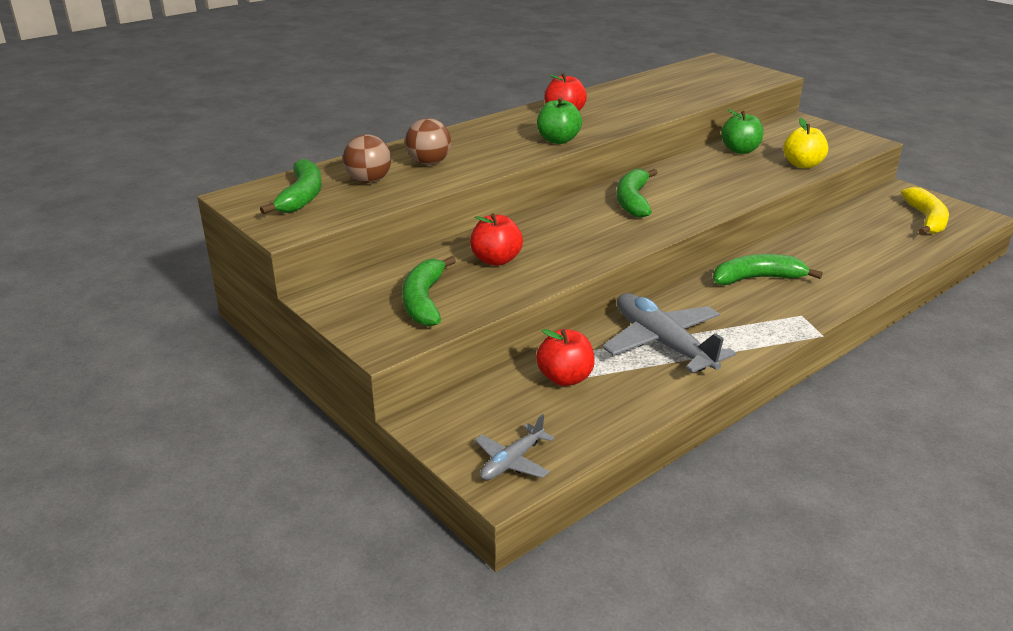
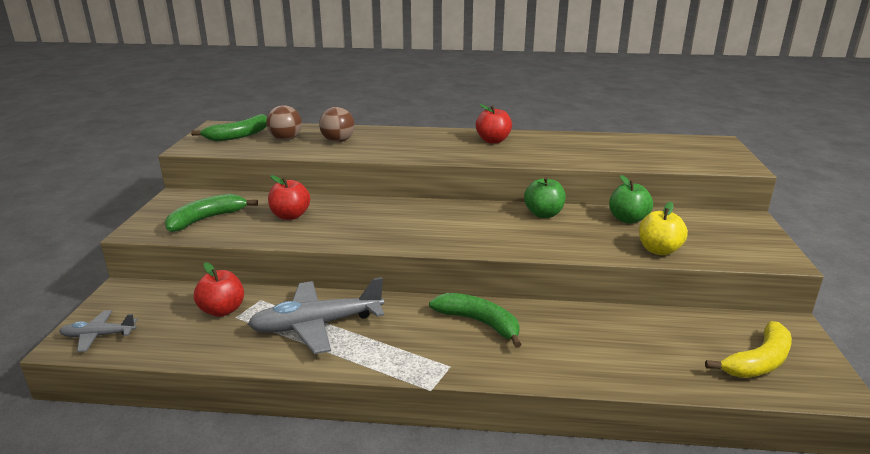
camera: 45 degrees right, 5 degrees down
(558, 140) = (443, 154): green apple -> green apple (543, 214)
(633, 201) = (455, 219): green banana -> none
(662, 343) = (316, 325): grey plane -> grey plane turned 120 degrees counterclockwise

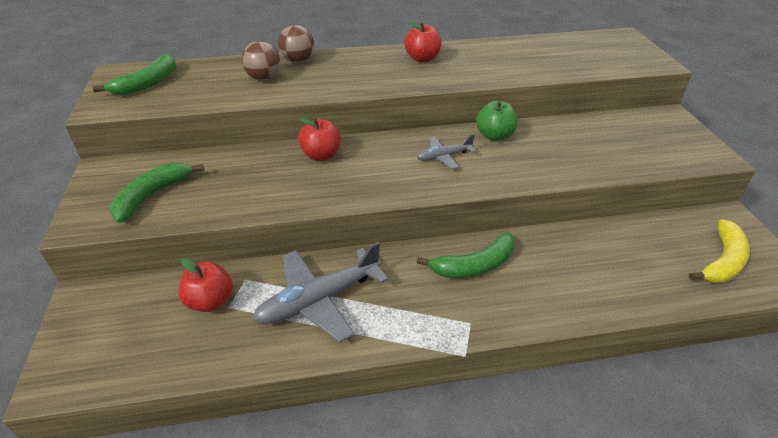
camera: 15 degrees left, 15 degrees up
(98, 336) = (83, 364): grey plane -> grey plane (443, 157)
(286, 139) = (205, 82): brown ball -> brown ball (298, 61)
(290, 216) = (244, 177): red apple -> red apple (321, 155)
(479, 323) = (474, 265): green banana -> green banana turned 135 degrees clockwise
(628, 219) = (571, 131): green apple -> none
(659, 250) = (614, 163): yellow apple -> none

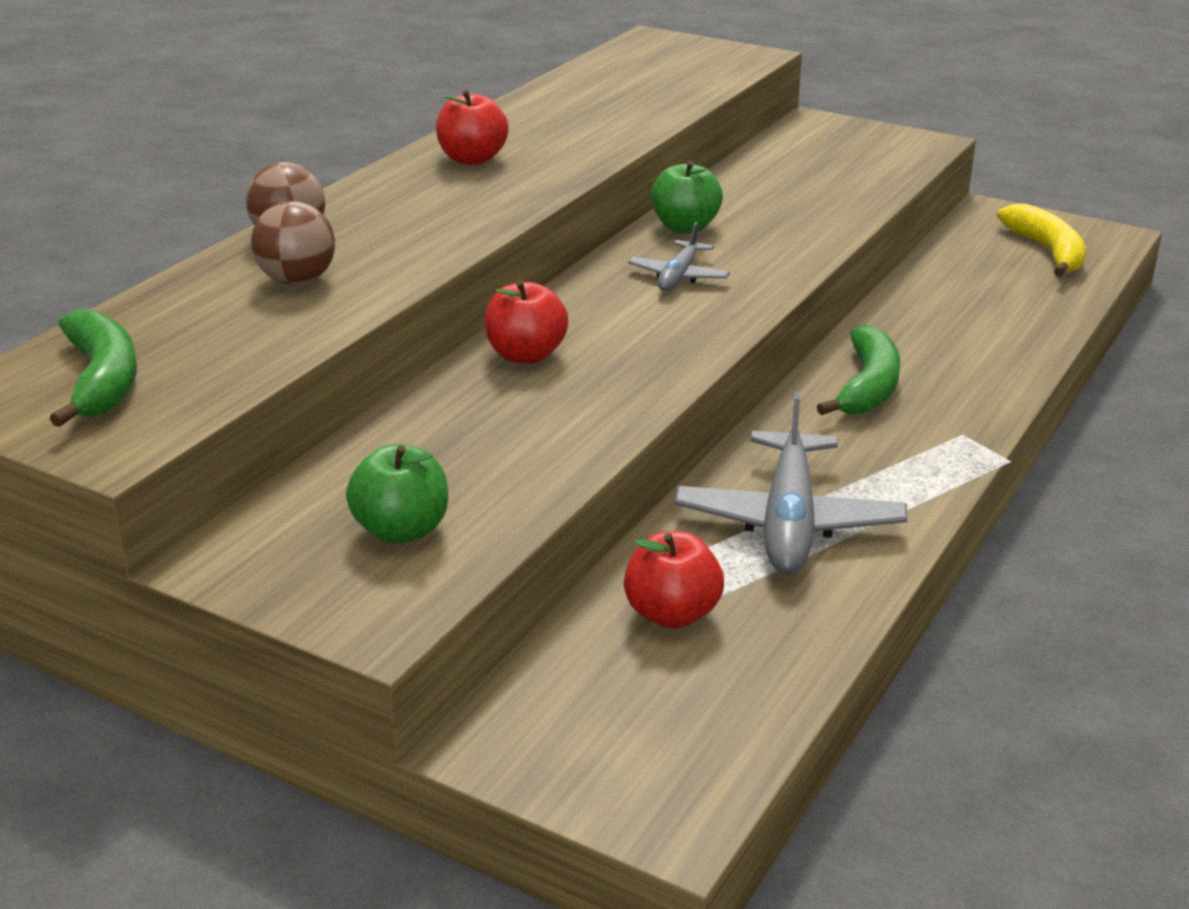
camera: 50 degrees left, 10 degrees down
(152, 196) = (401, 530): green banana -> green apple

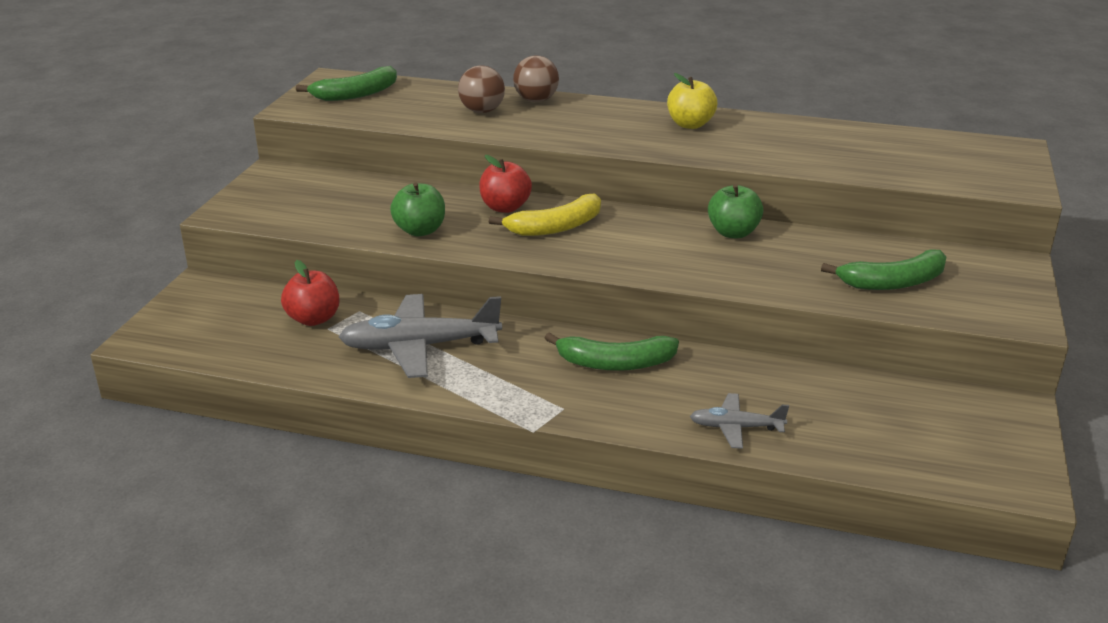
camera: 75 degrees right, 0 degrees up
(401, 530) = (305, 205): green apple -> green apple (420, 231)
(472, 159) = (690, 124): red apple -> yellow apple
(678, 276) = (647, 239): grey plane -> grey plane (735, 427)
(837, 176) = (893, 282): none -> green banana
(1047, 251) = (946, 443): yellow banana -> yellow banana (555, 227)

